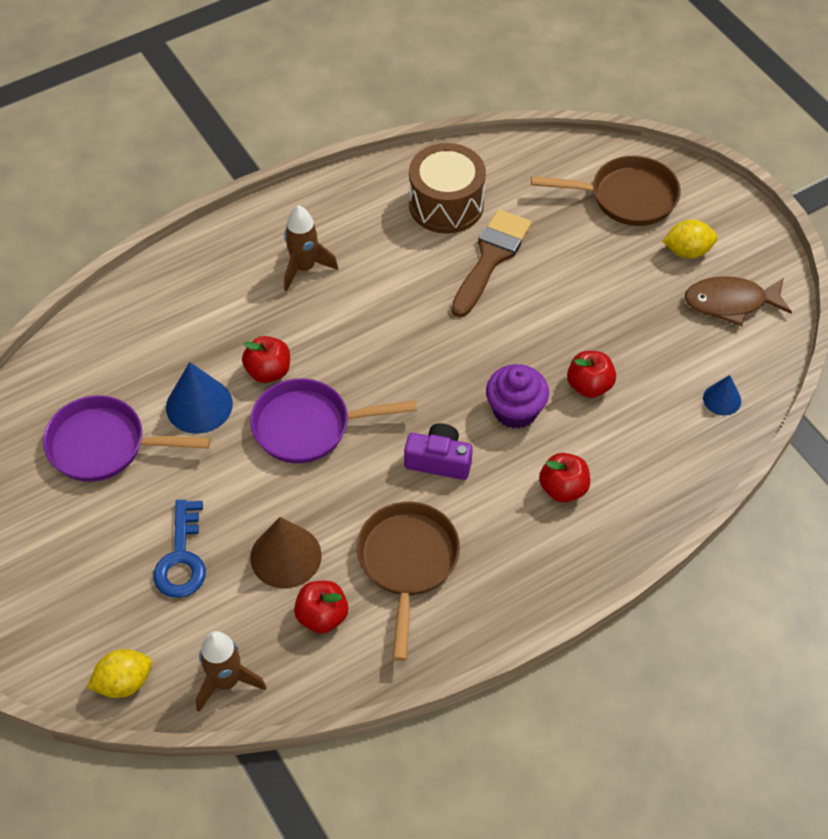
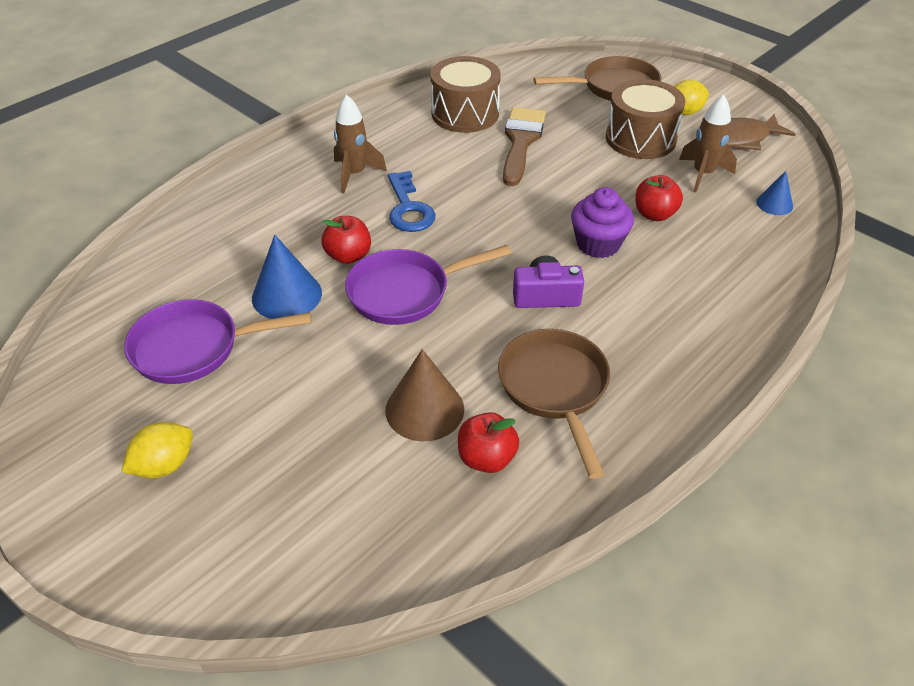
camera: 15 degrees left, 10 degrees down
(124, 682) = (279, 581): yellow lemon -> yellow lemon (164, 465)
(181, 558) = (310, 435): blue key -> blue key (408, 208)
(226, 681) = (403, 551): brown rocket -> brown rocket (703, 174)
(563, 488) = (674, 296): red apple -> none
(621, 280) = (640, 138): none -> brown drum

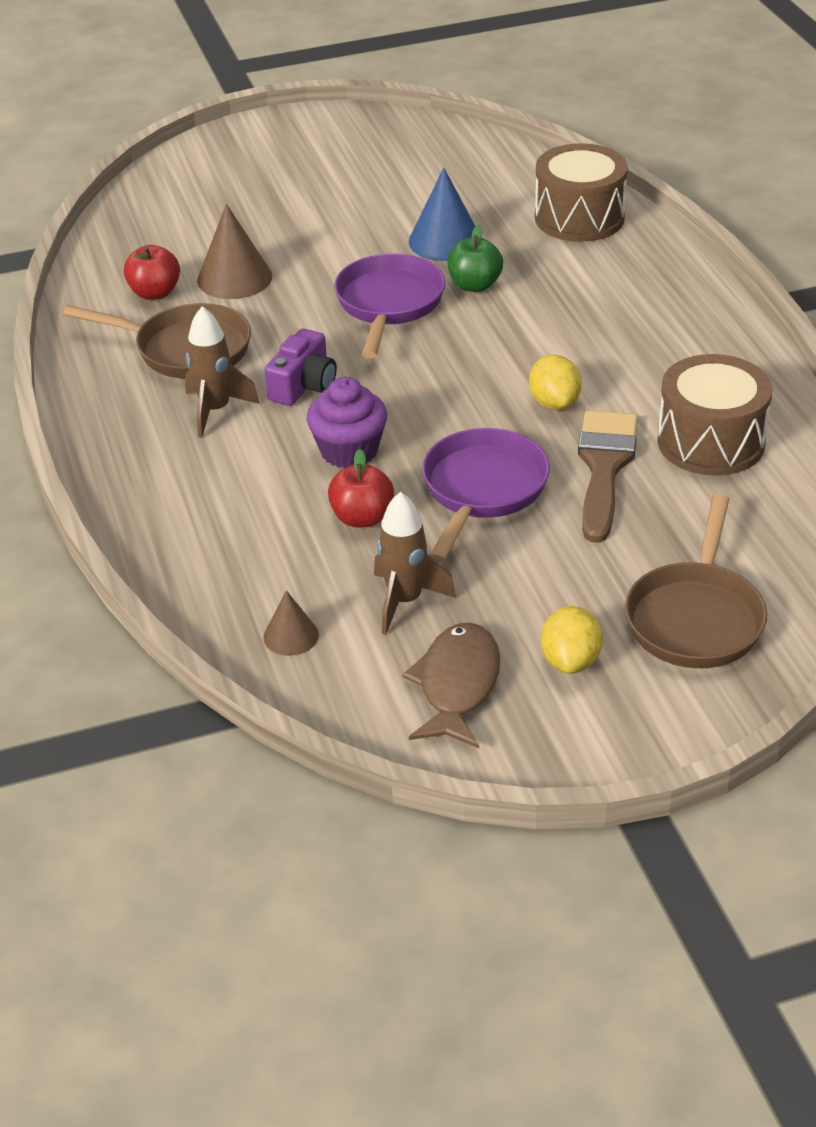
camera: 120 degrees right, 5 degrees down
(164, 465) = (299, 161): yellow lemon -> yellow lemon (554, 403)
(194, 348) = (416, 187): purple pan -> purple pan (482, 490)
(348, 256) = (474, 285): red apple -> green apple
(355, 174) = (623, 321): brown rocket -> brown rocket (215, 410)
(408, 208) = (526, 341): blue key -> none
(521, 141) = (604, 467): brown brush -> brown brush turned 120 degrees counterclockwise
(640, 138) = (533, 581): brown drum -> brown drum (579, 218)
(774, 204) = (291, 636): blue cone -> brown cone

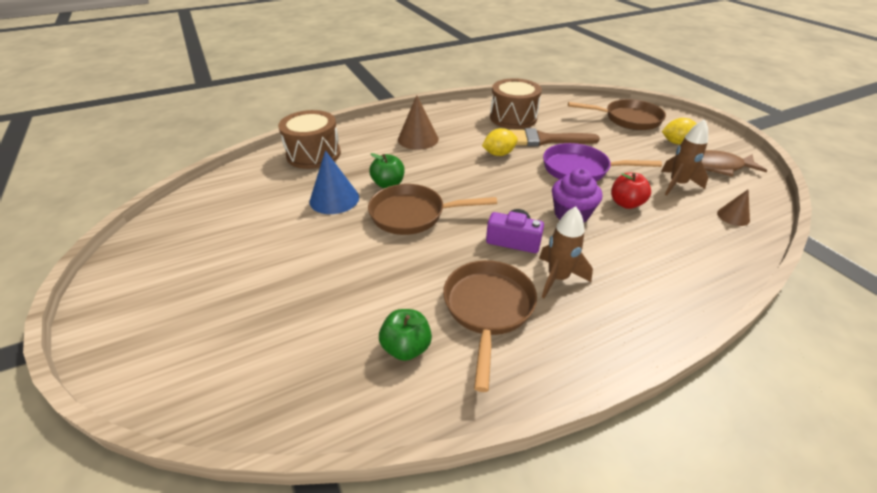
camera: 100 degrees left, 0 degrees up
(155, 293) = (406, 347): red apple -> green apple
(234, 278) = (380, 297): brown cone -> brown cone (418, 139)
(389, 304) = (413, 215): purple pan -> brown pan

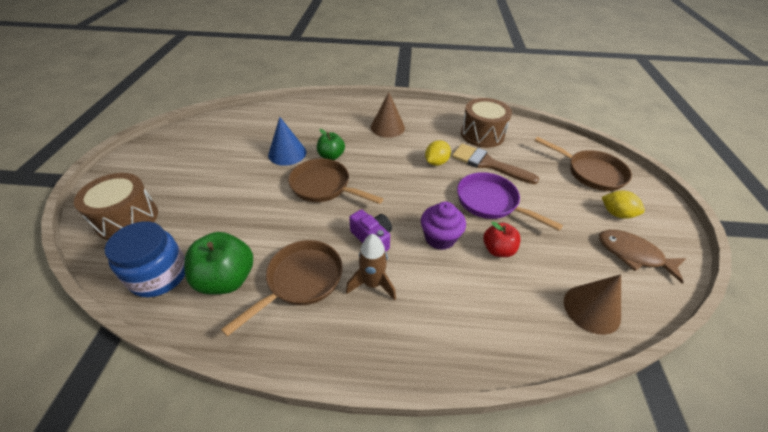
camera: 30 degrees right, 5 degrees up
(313, 154) = (306, 114): brown drum -> brown drum (127, 219)
(316, 386) = (159, 275): none -> blue jar
(406, 347) = (227, 279): green apple -> green apple, size x1.61
(499, 154) = (436, 162): yellow lemon -> yellow lemon turned 60 degrees counterclockwise
(677, 184) = (568, 254): brown rocket -> none
(733, 216) = (591, 309): brown cone -> brown cone, size x1.74

